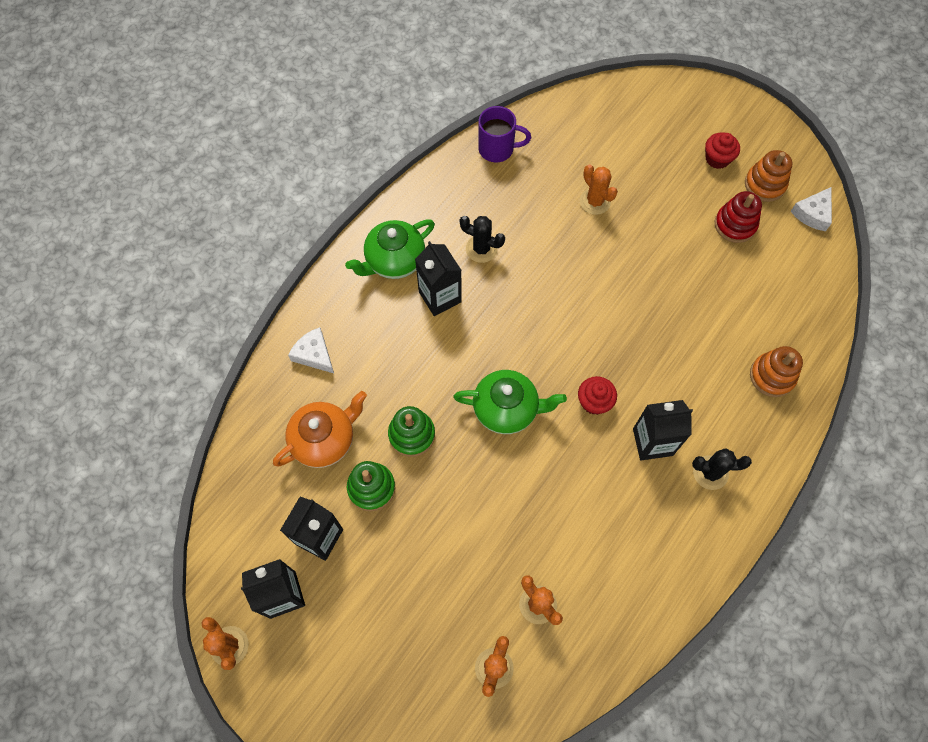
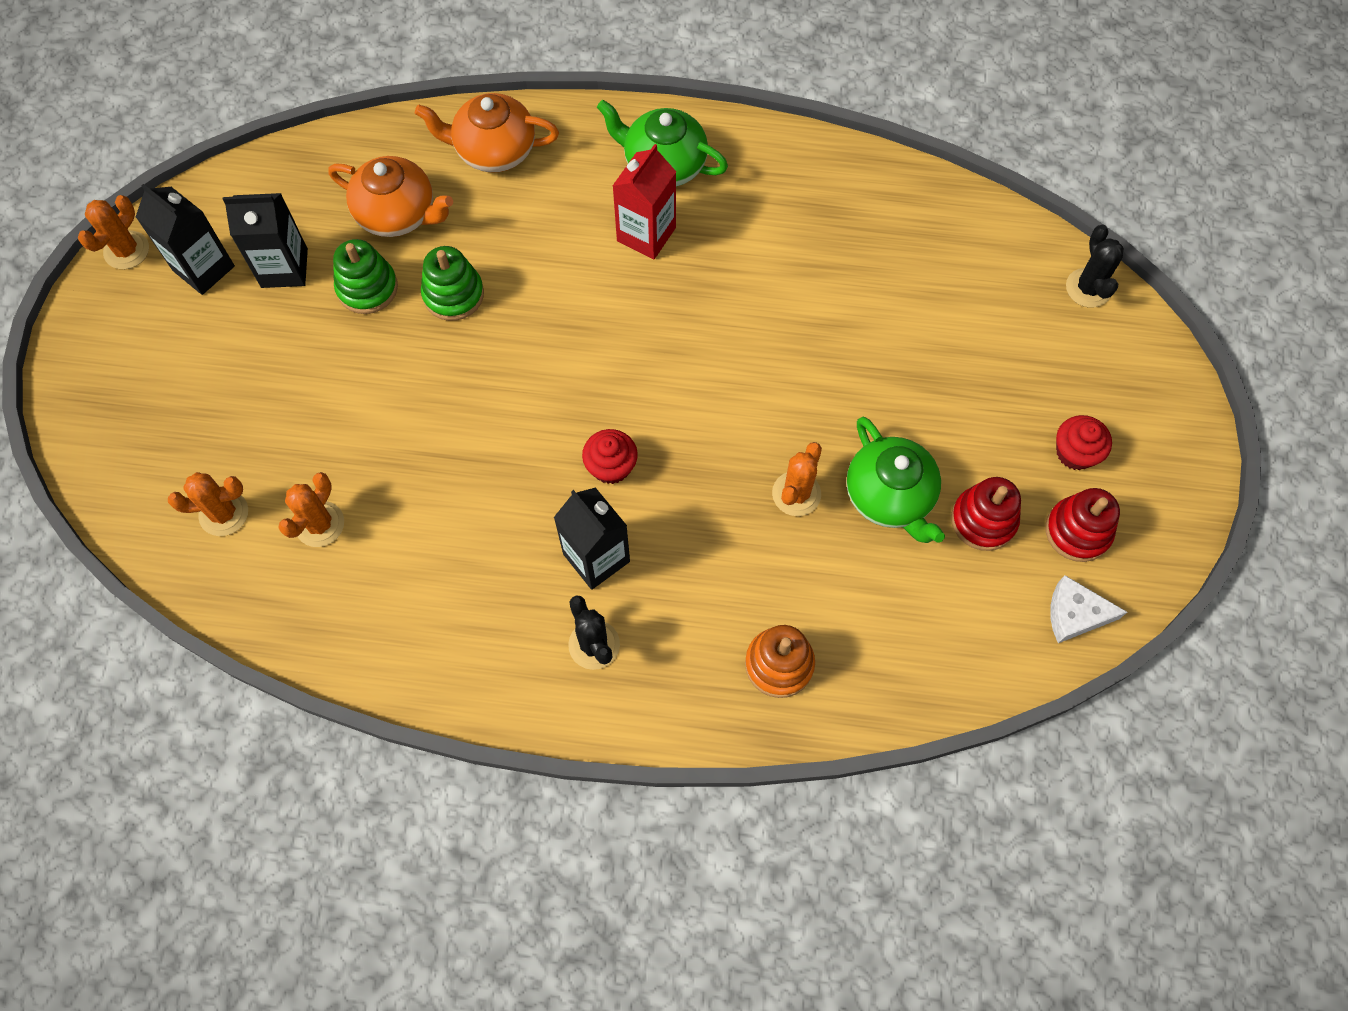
camera: 60 degrees right, 0 degrees up
(314, 354) = (494, 150): white cheese -> orange teapot
(440, 297) = (646, 234): black carton -> red carton
(481, 249) = (740, 245): black cactus -> black cactus (1088, 288)
(497, 149) = (896, 192): purple mug -> none
(507, 409) = (543, 375): green teapot -> green teapot (890, 496)
(595, 201) = (898, 336): orange cactus -> orange cactus (796, 494)
(765, 184) = (1077, 531): orange stacking toy -> red stacking toy

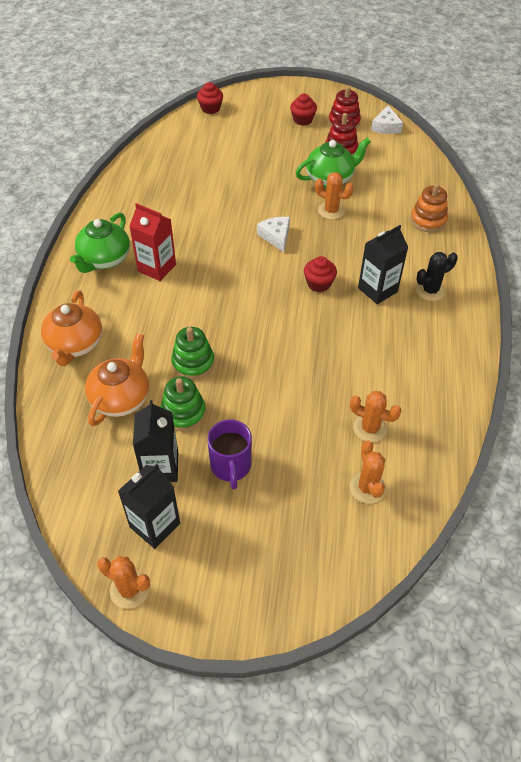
camera: 90 degrees left, 15 degrees down
(276, 348) = (231, 466): none -> purple mug
(724, 402) = (276, 236): none -> white cheese
(1088, 288) = (210, 108): black cactus -> red cupcake

